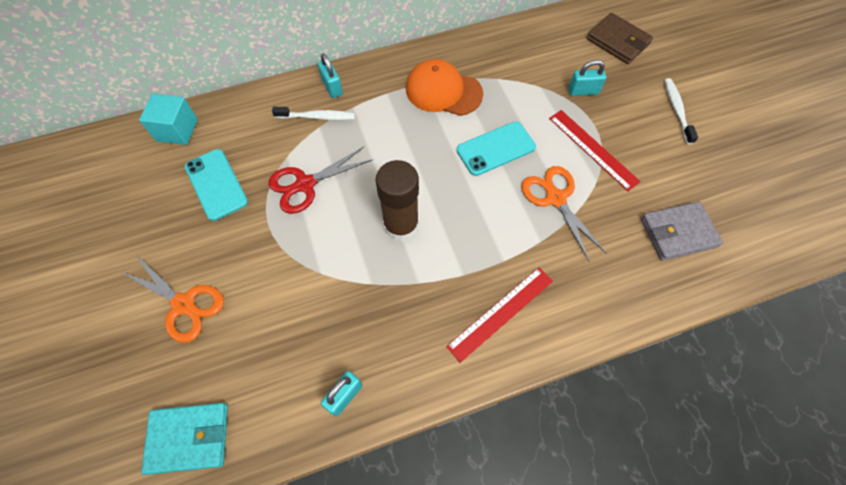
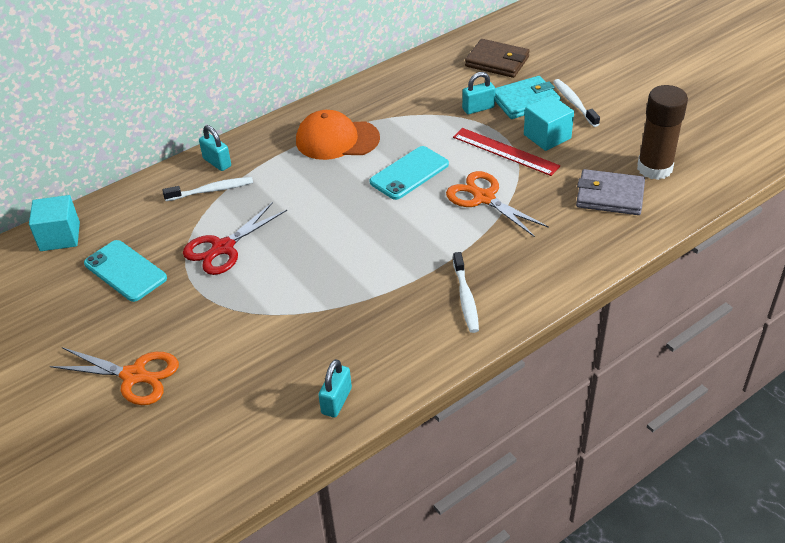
camera: 15 degrees left, 20 degrees down
(189, 438) = (189, 477): turquoise wallet -> turquoise wallet (525, 101)
(401, 225) = (338, 256): brown glue stick -> brown glue stick (654, 168)
(501, 313) = (465, 298): red ruler -> white toothbrush
(638, 143) = (547, 136): none -> turquoise cube
(678, 233) = (610, 196): grey wallet -> grey wallet turned 45 degrees clockwise

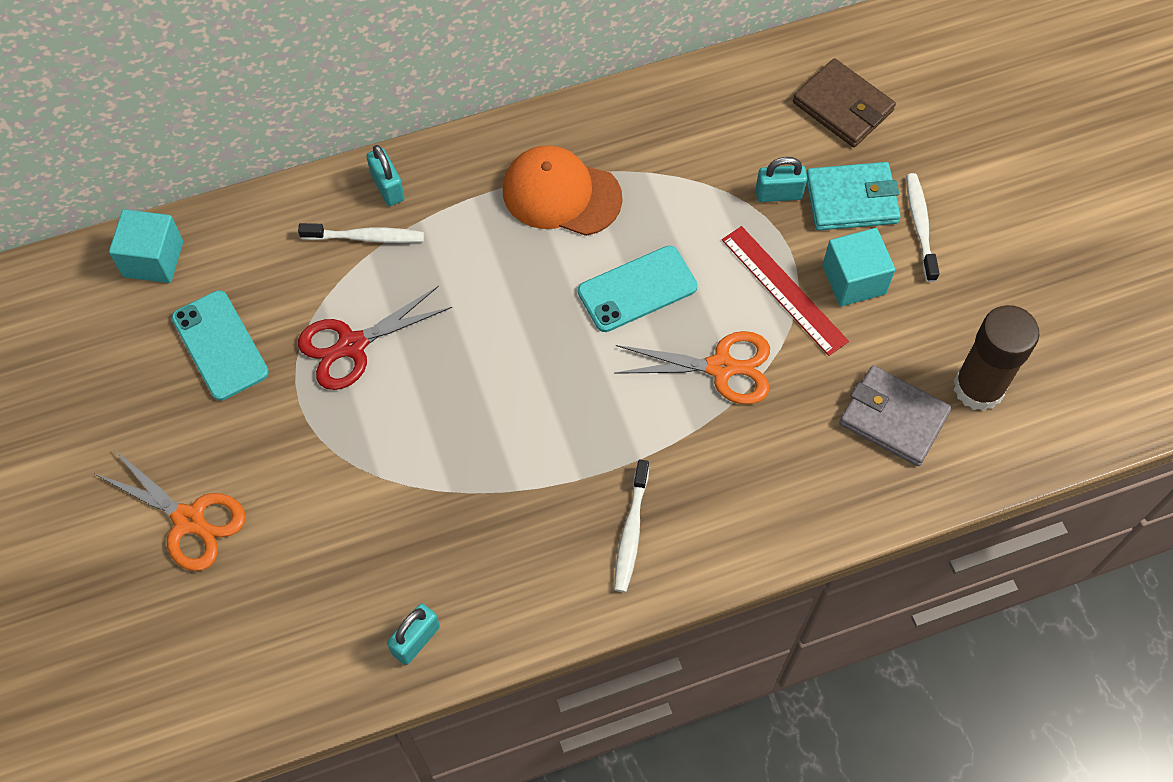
camera: 15 degrees right, 20 degrees up
(484, 198) = (721, 367): orange scissors -> orange scissors turned 120 degrees clockwise

